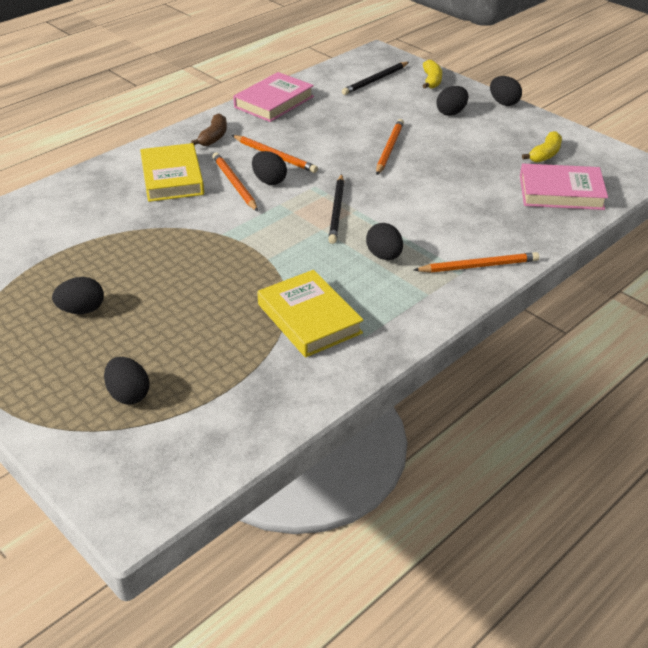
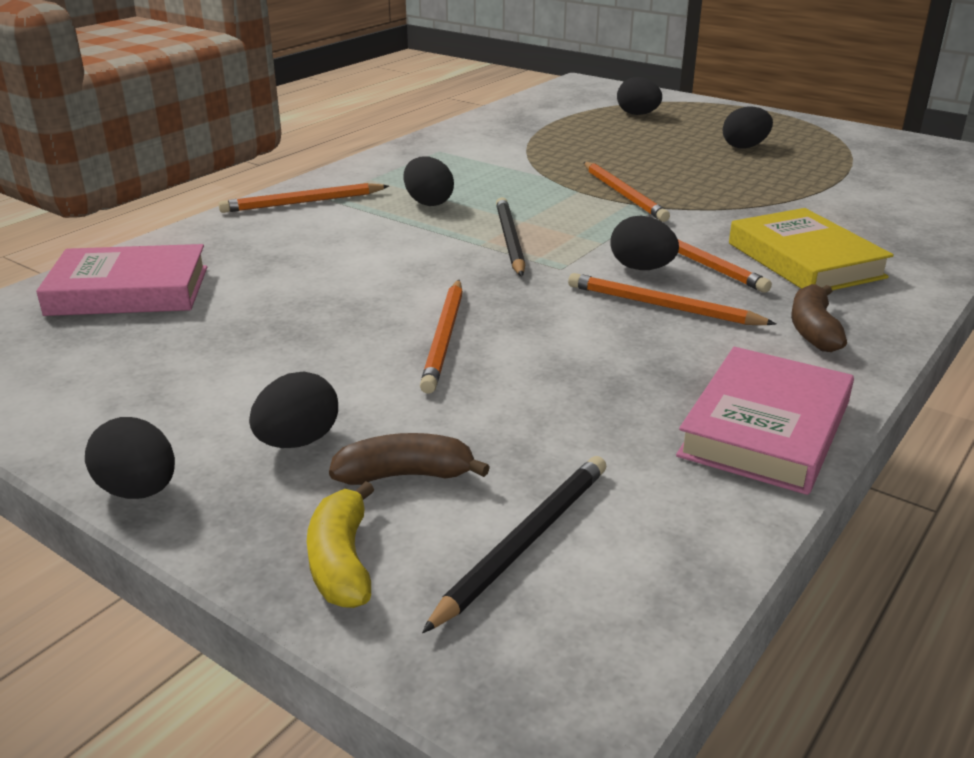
camera: 170 degrees right, 10 degrees down
(236, 250) = (623, 194): none -> orange pencil
(309, 318) = (501, 156): yellow book -> none
(411, 99) = (405, 475): none -> brown banana
(545, 154) = (113, 355): yellow banana -> none

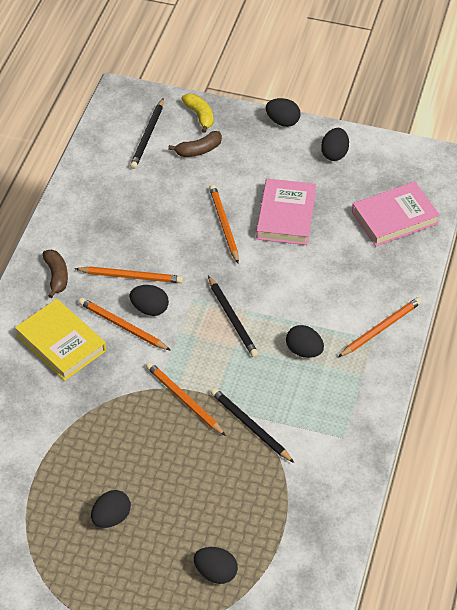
camera: 160 degrees right, 20 degrees up
(298, 441) = (246, 154): black egg -> black egg (334, 154)
(546, 169) = (250, 426): none -> black pencil
(765, 429) = (75, 205): pink book -> pink book (286, 216)

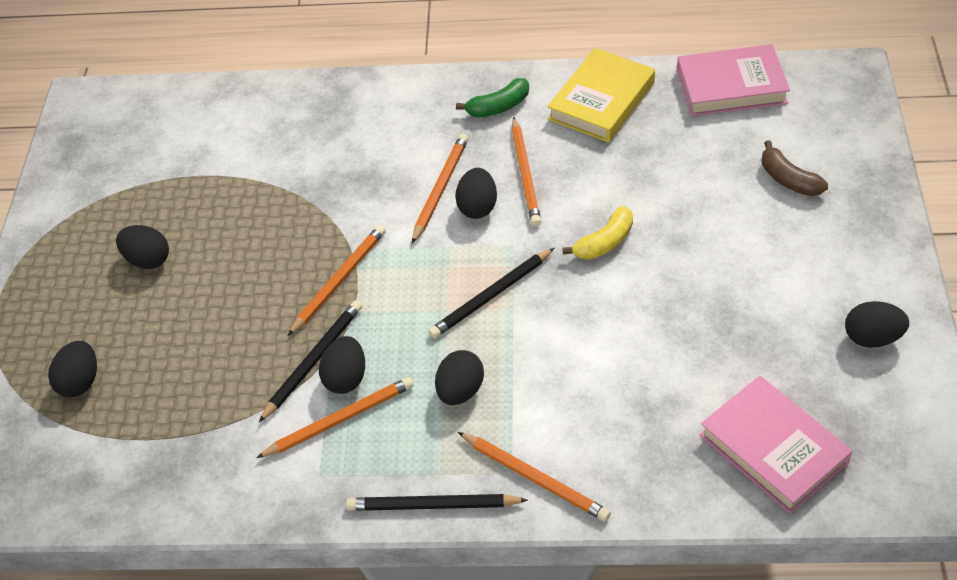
camera: 80 degrees right, 0 degrees up
(56, 276) = (498, 107): brown banana -> green banana
(61, 343) = (395, 141): yellow book -> yellow book (601, 101)
(148, 136) = (785, 121): black pencil -> black pencil (432, 505)
(199, 115) = (858, 162): yellow banana -> yellow banana (604, 242)
(224, 224) = (659, 243): orange pencil -> orange pencil (339, 420)
(282, 121) = (903, 258): black egg -> black egg (346, 378)
(286, 216) = (710, 308): pink book -> pink book (731, 86)

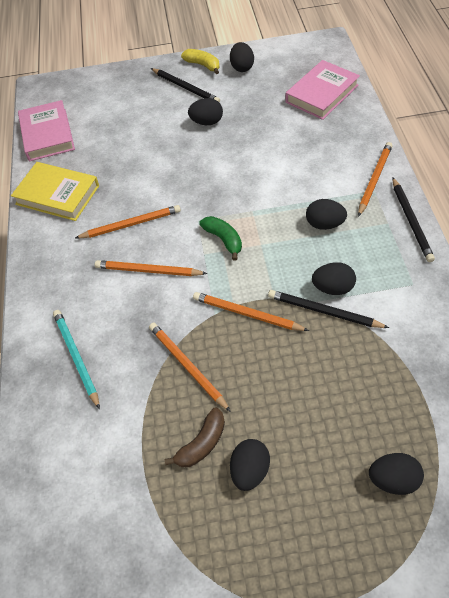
camera: 100 degrees left, 5 degrees up
(339, 124) = (76, 357): none -> turquoise pencil
(339, 420) = (367, 283): orange pencil -> orange pencil (187, 366)
(477, 207) = (164, 245): black egg -> black egg (207, 122)
(491, 296) = (244, 223): black pencil -> black pencil (186, 87)
(498, 107) = (60, 252): green banana -> green banana (223, 239)
(604, 242) = (189, 175): yellow banana -> yellow banana (203, 65)
(788, 179) = (130, 104): brown banana -> brown banana (202, 443)

